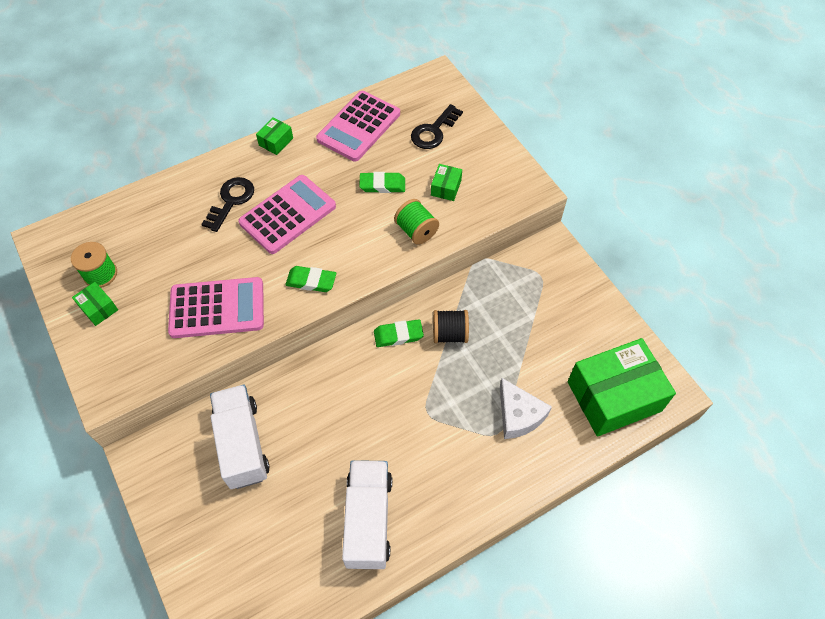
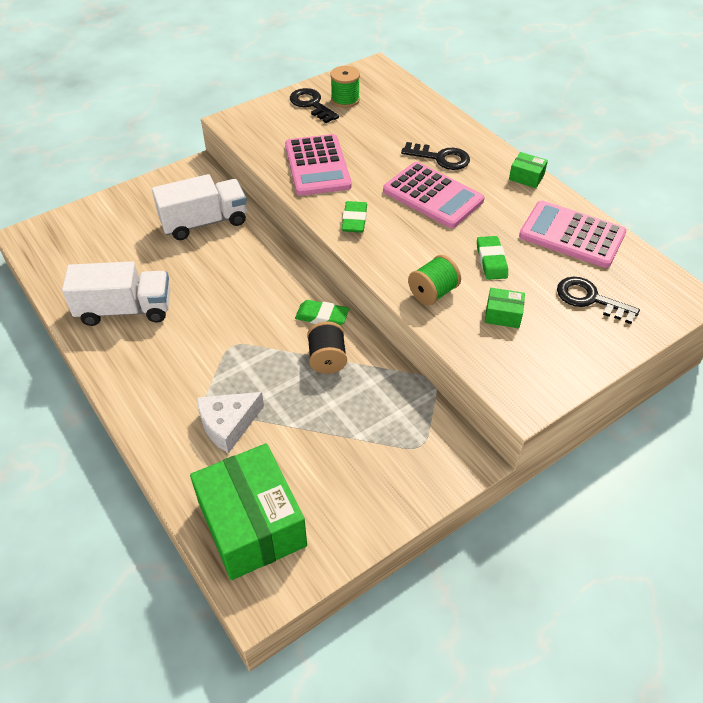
camera: 85 degrees right, 10 degrees down
(98, 308) = (311, 104): green box -> black key
(398, 335) = (322, 316): green eraser -> green eraser turned 60 degrees counterclockwise

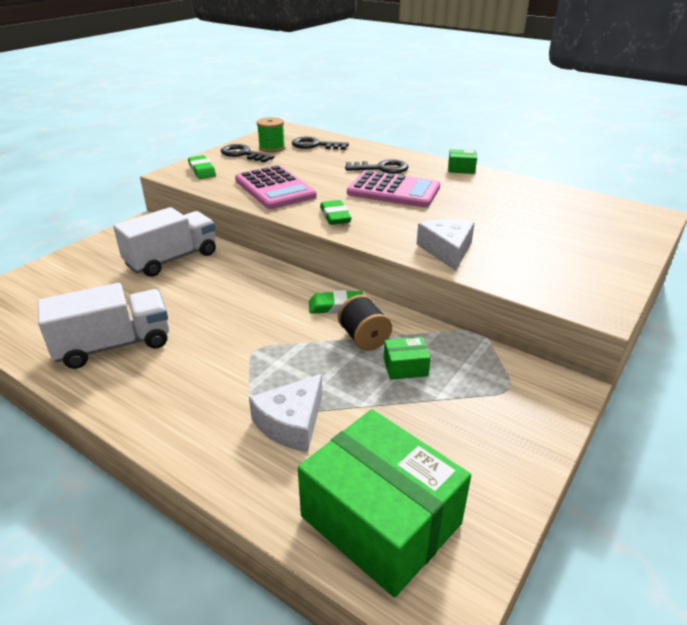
camera: 20 degrees left, 15 degrees down
(433, 293) = (447, 250): green spool -> white cheese
(491, 261) = (479, 221): green eraser -> green eraser (202, 170)
(503, 315) = (522, 253): green box -> green box (405, 367)
(571, 235) = (529, 195): pink calculator -> none
(590, 299) = (582, 230): black key -> black key (315, 145)

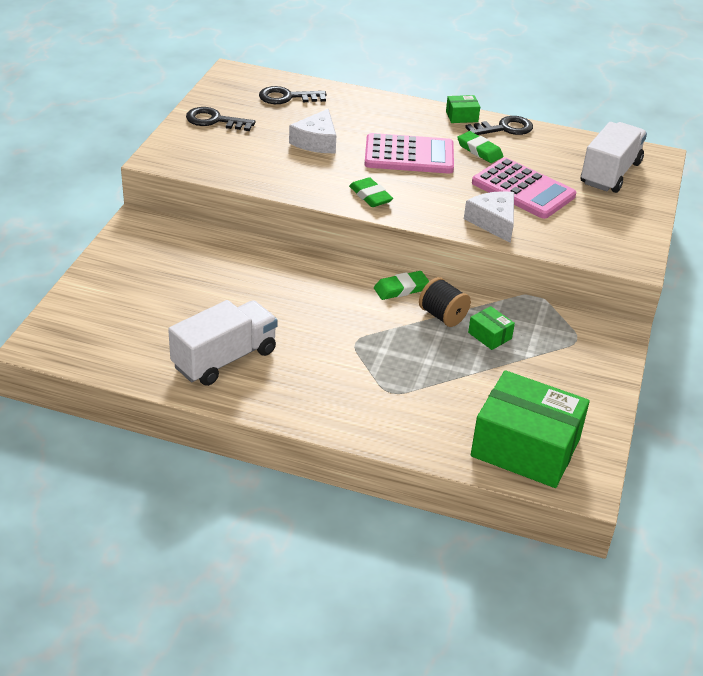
camera: 20 degrees left, 5 degrees up
(172, 259) = (206, 262): white truck -> white truck (610, 173)
(202, 170) = (187, 151): green eraser -> green eraser (479, 150)
(272, 148) = (240, 107): green spool -> none
(274, 188) = (286, 167): pink calculator -> pink calculator (523, 189)
(291, 423) = (424, 396): white cheese -> white cheese (316, 141)
(381, 168) = (380, 125): black key -> black key (504, 128)
(405, 367) = (489, 335): green box -> green box turned 75 degrees clockwise

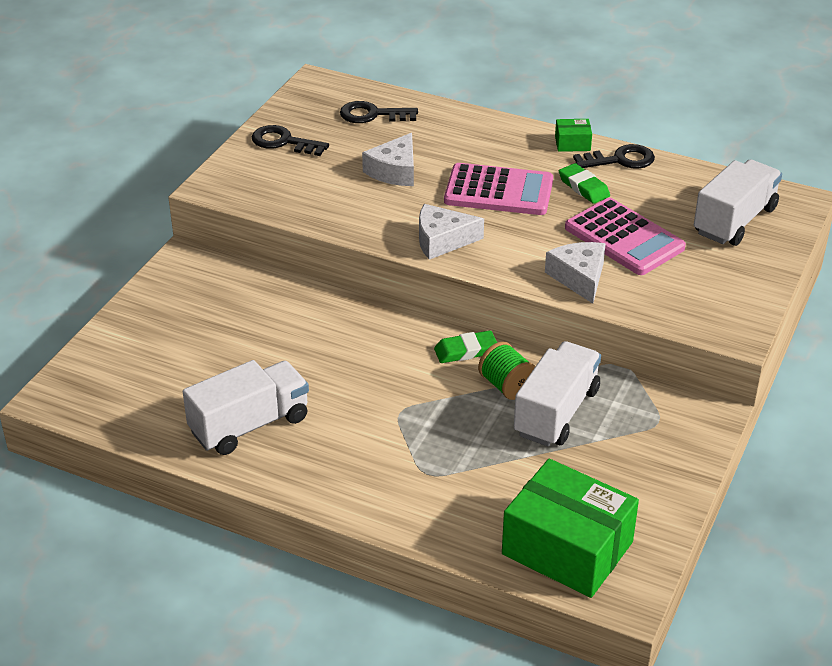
camera: 10 degrees right, 0 degrees up
(370, 196) = (442, 240): green eraser -> white cheese
(442, 316) = (506, 386): black spool -> green spool
(489, 335) = (556, 412): green box -> white truck

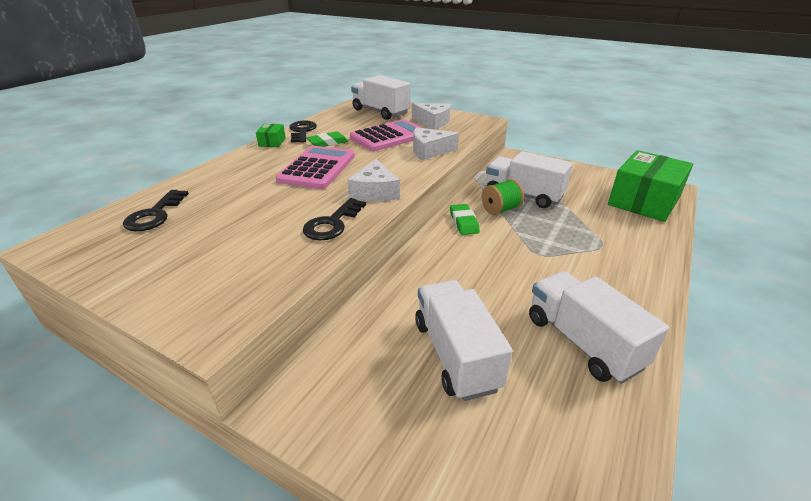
camera: 85 degrees left, 5 degrees down
(234, 343) = (456, 354): none -> white truck
(283, 142) = (155, 270): black key -> black key (332, 224)
(394, 171) = (261, 207): white cheese -> white cheese (432, 122)

